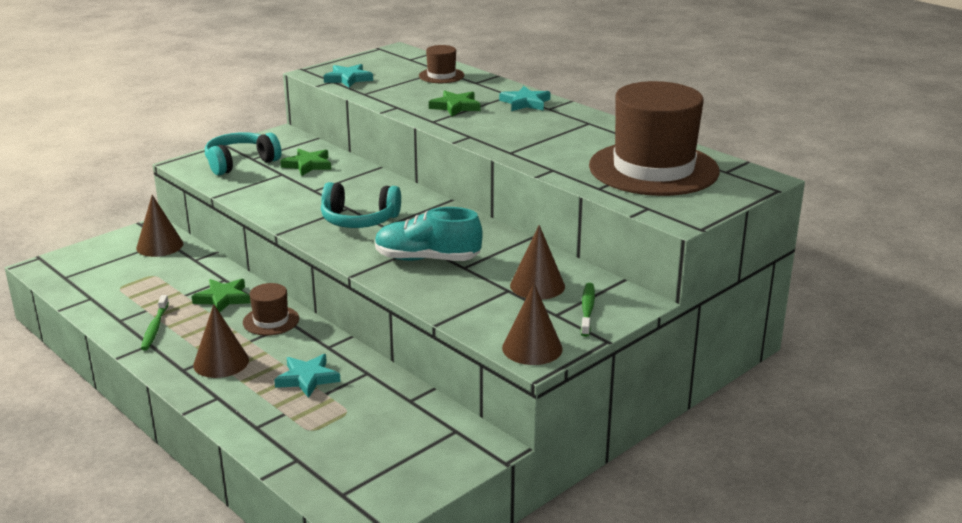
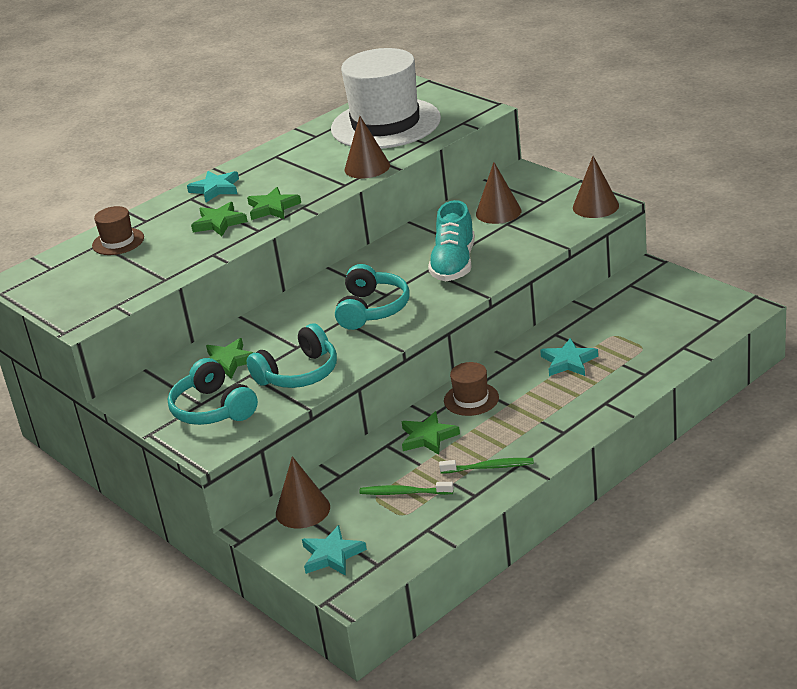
camera: 85 degrees left, 5 degrees up
(221, 362) = (548, 413): brown cone -> brown cone (367, 167)
(269, 192) = (299, 373): none -> turquoise headphones
(348, 79) = (111, 296): turquoise star -> turquoise star (332, 555)
(474, 125) = (272, 208): none -> green star
(587, 310) = (535, 190): green toothbrush -> green toothbrush (404, 493)
(653, 169) = (385, 124): brown hat -> white hat

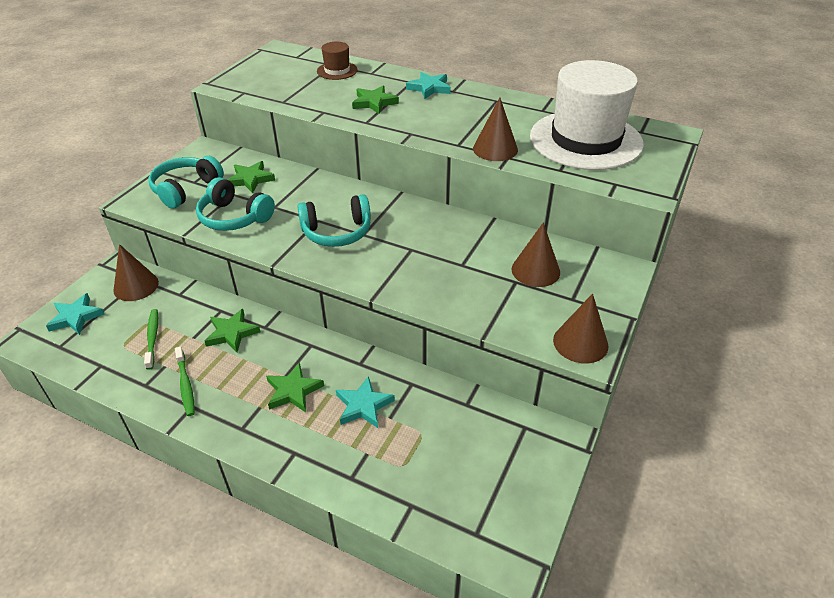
camera: 65 degrees right, 10 degrees up
(272, 208) = (405, 120): green star -> green star (293, 391)
(454, 264) = (425, 263): turquoise shoe -> none
(471, 399) = (291, 347): brown hat -> none

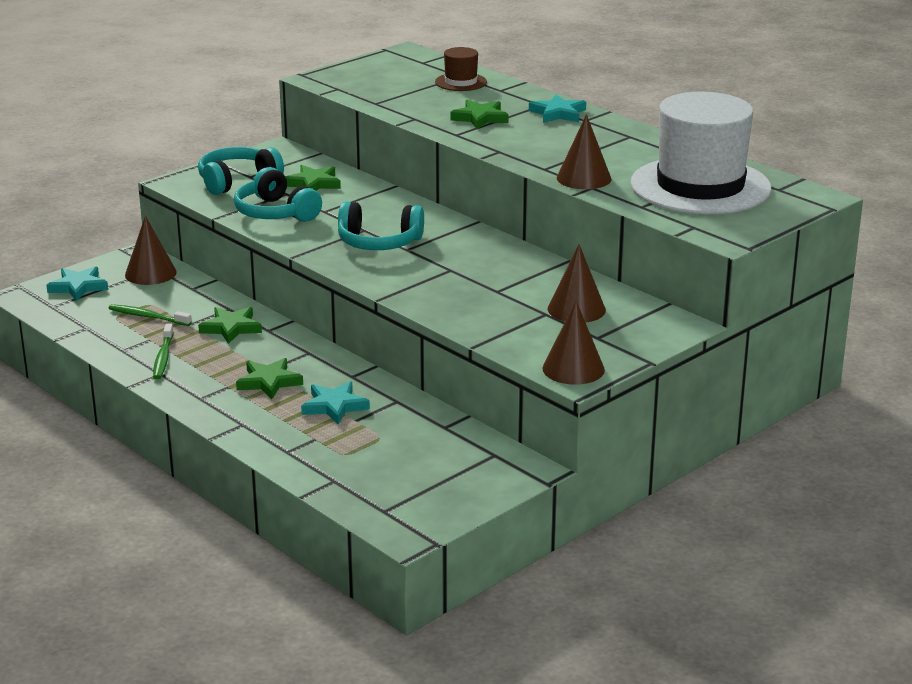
camera: 20 degrees right, 15 degrees down
(152, 338) = (148, 317): green toothbrush -> green toothbrush turned 75 degrees counterclockwise

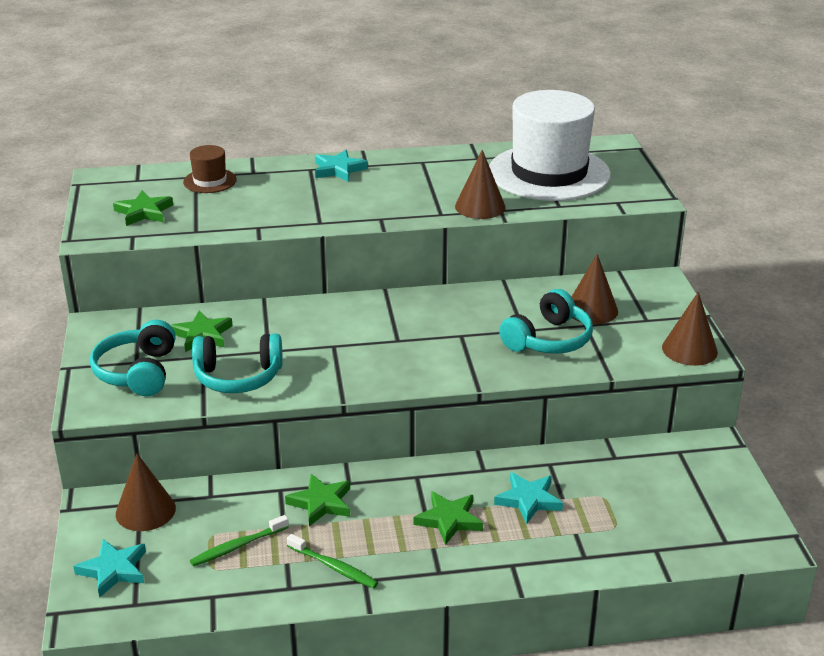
camera: 55 degrees left, 5 degrees up
(379, 242) = (369, 348): turquoise headphones -> turquoise headphones (548, 340)
(480, 118) = (300, 201): green star -> green star (144, 212)

